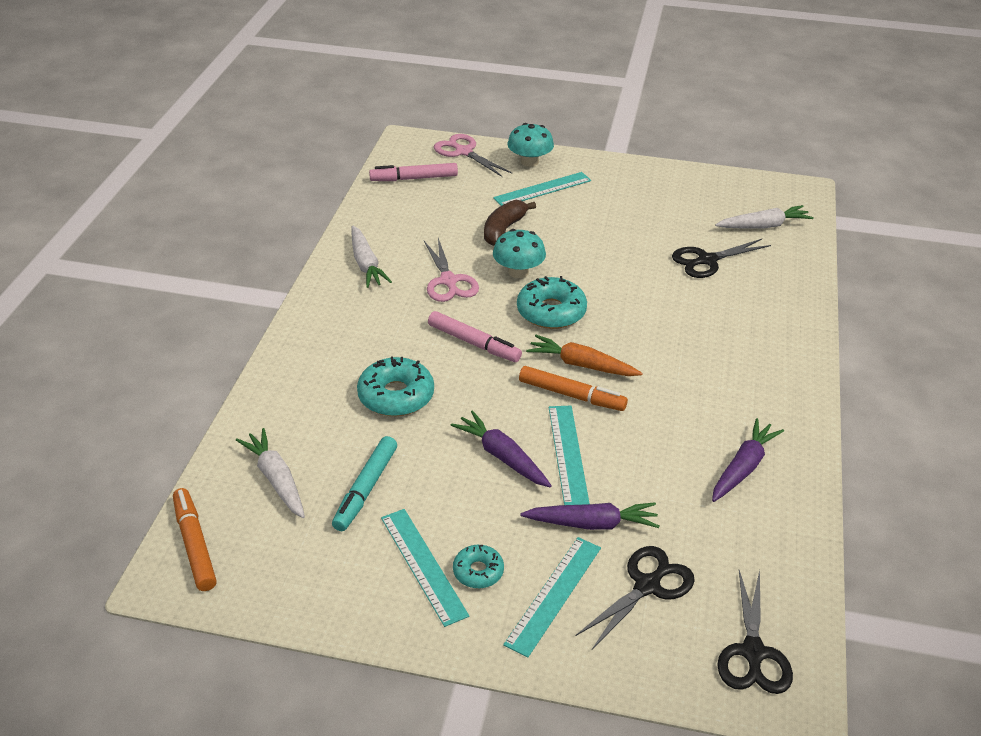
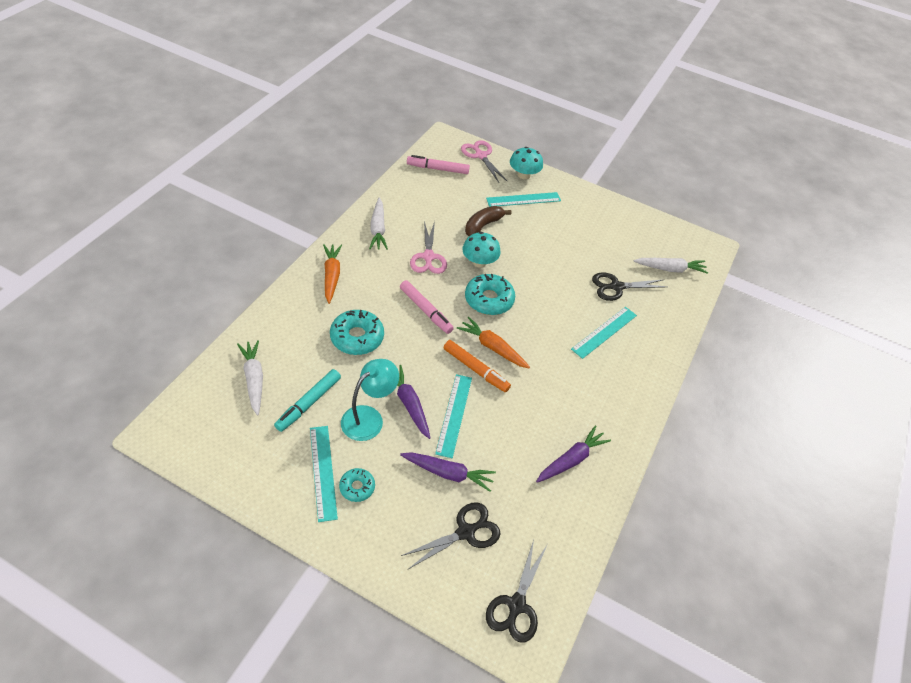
camera: 10 degrees right, 10 degrees up
(195, 544) = (184, 413): orange marker -> none
(328, 332) = (331, 276): none -> orange carrot
(456, 485) = (369, 417): none -> turquoise lamp
(553, 595) = (400, 520): turquoise ruler -> turquoise ruler (604, 332)

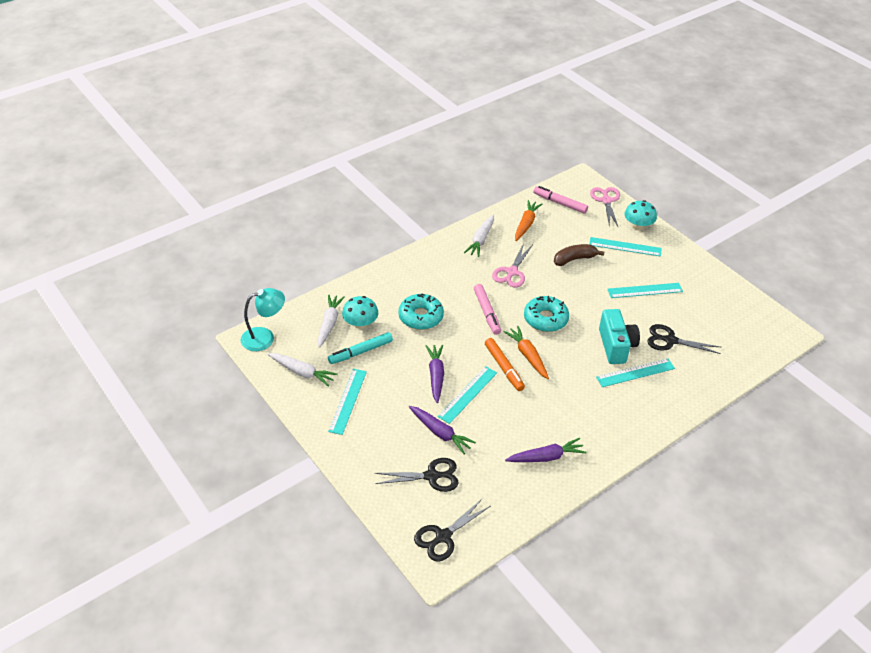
camera: 30 degrees right, 5 degrees down
(331, 276) = (424, 266): orange carrot -> orange carrot (526, 224)
(357, 487) = (367, 419): turquoise donut -> none
(369, 417) = (400, 375): turquoise lamp -> turquoise lamp (264, 337)
(479, 262) = (554, 287): turquoise mushroom -> turquoise mushroom (360, 324)
(566, 241) = (645, 290): none -> turquoise ruler
(571, 308) = (616, 346): none -> turquoise camera
(670, 269) = (734, 340): white carrot -> white carrot (302, 372)

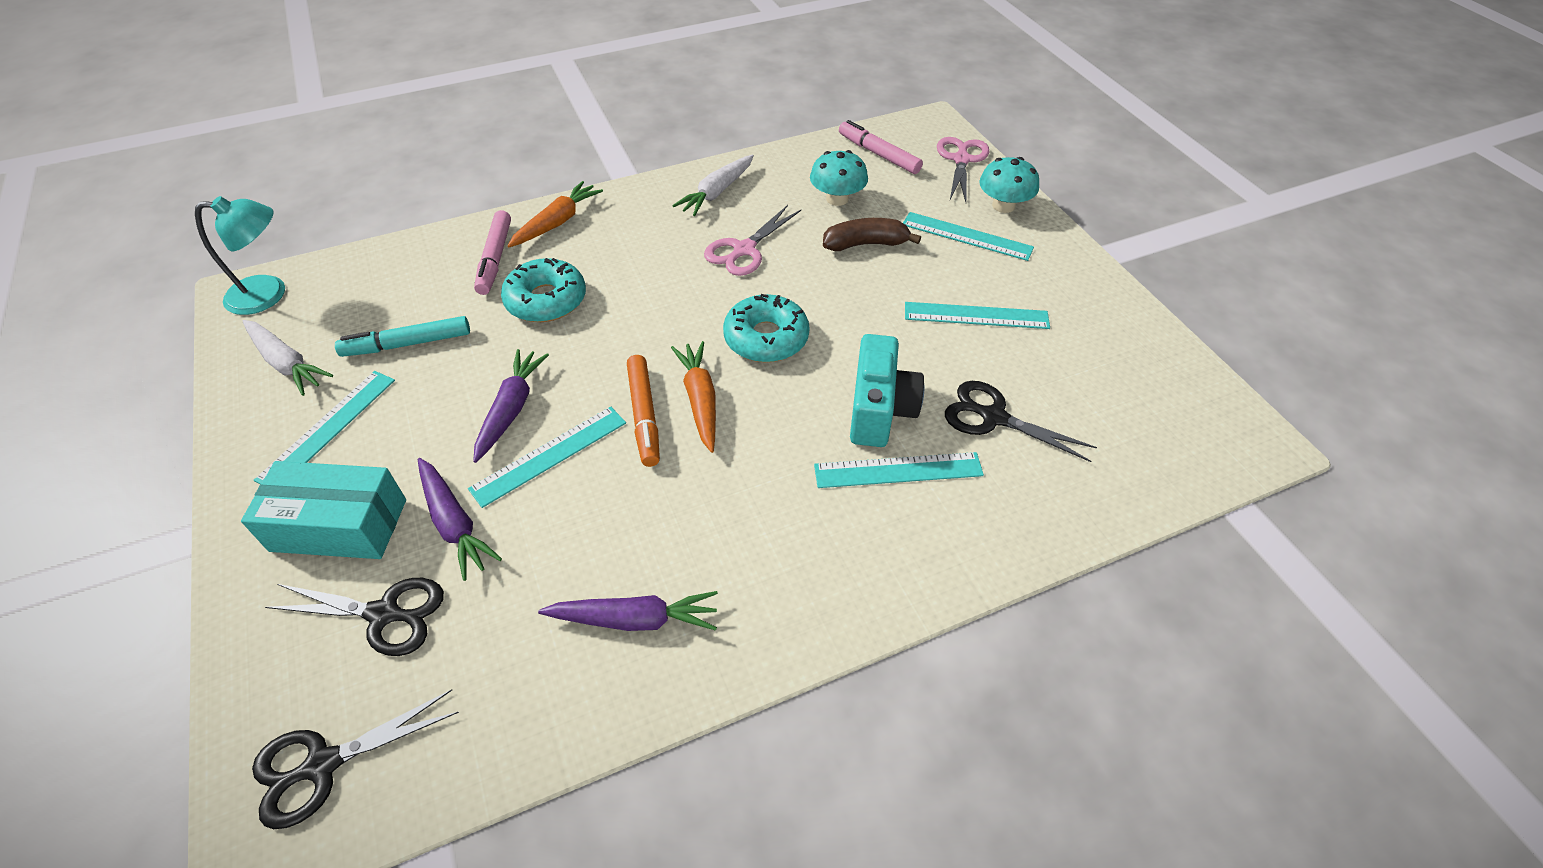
camera: 15 degrees right, 5 degrees up
(329, 323) = (387, 288): white carrot -> none
(360, 324) = (438, 296): turquoise mushroom -> turquoise mushroom (837, 199)
(385, 443) = (339, 525): none -> turquoise box
(486, 312) = (665, 310): pink marker -> pink marker (495, 259)
(526, 224) = (806, 178): orange carrot -> orange carrot (557, 222)

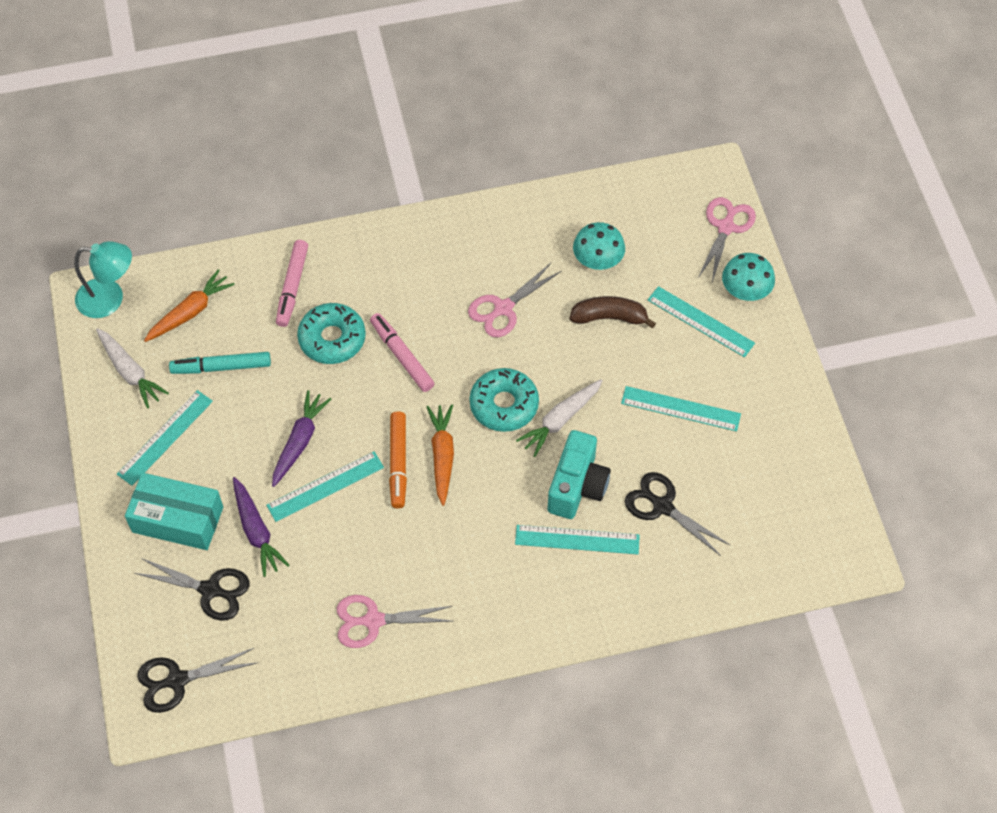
camera: 10 degrees right, 10 degrees up
(557, 222) = (347, 252): orange carrot -> orange carrot (190, 312)
(635, 619) = (373, 621): purple carrot -> pink scissors
(717, 192) = (491, 236): white carrot -> white carrot (560, 420)
(878, 154) = (650, 208): pink marker -> pink marker (402, 356)

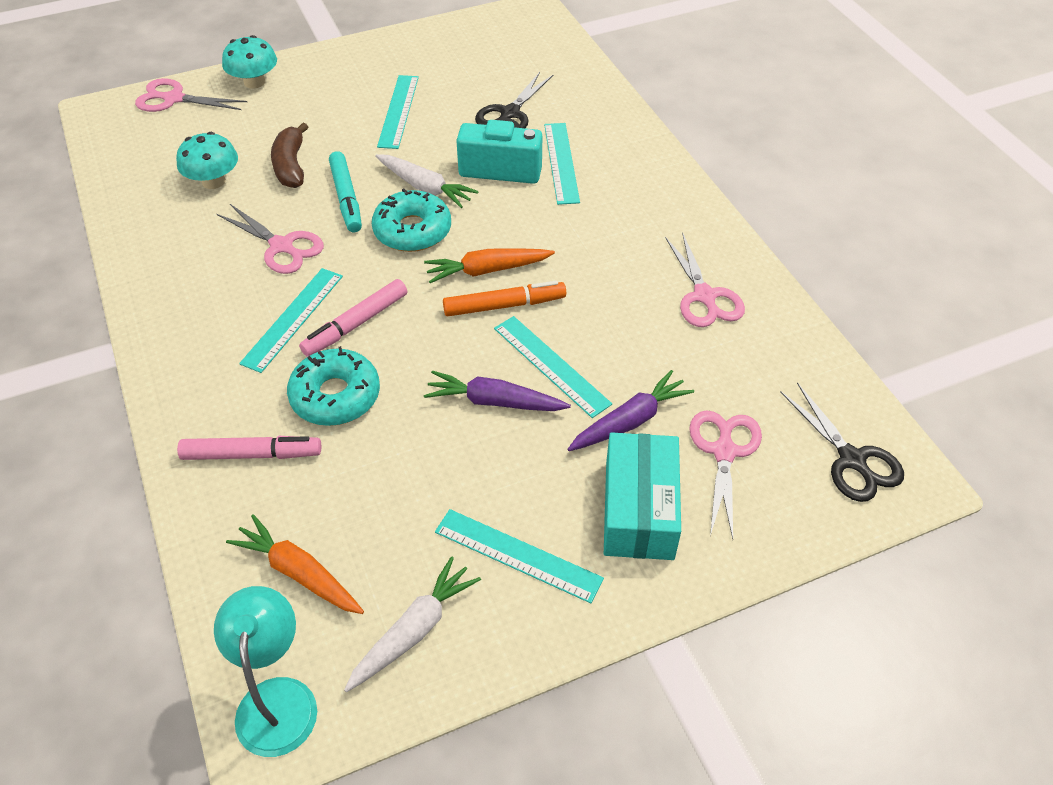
camera: 100 degrees left, 10 degrees down
(210, 590) = (724, 451): black scissors -> pink scissors
(221, 367) = (392, 511): turquoise marker -> turquoise marker (346, 198)
(700, 321) = (293, 106): turquoise ruler -> turquoise ruler (293, 319)

